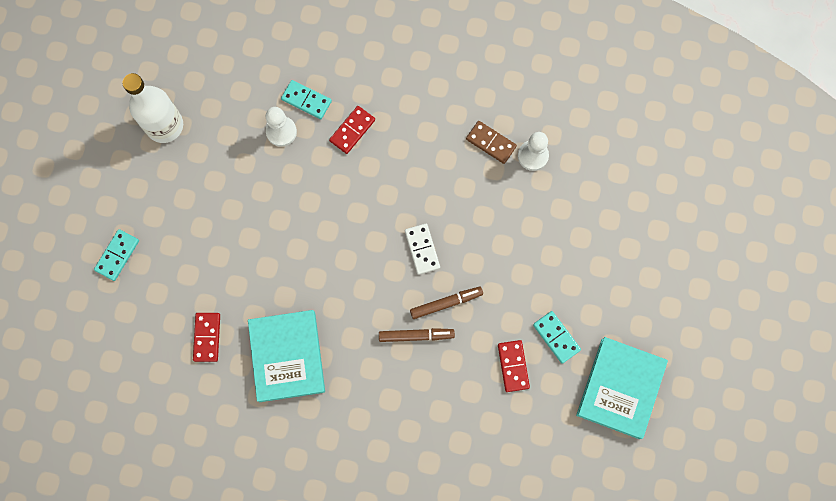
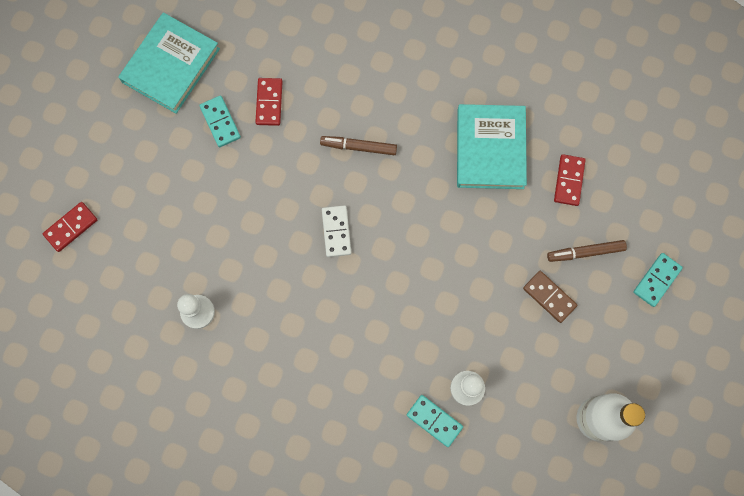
camera: 170 degrees left, 0 degrees up
(352, 130) = (388, 376): red domino -> red domino (71, 227)
(446, 303) = (323, 173): brown marker -> brown marker (585, 252)
(491, 143) = (239, 334): brown domino -> brown domino (549, 297)

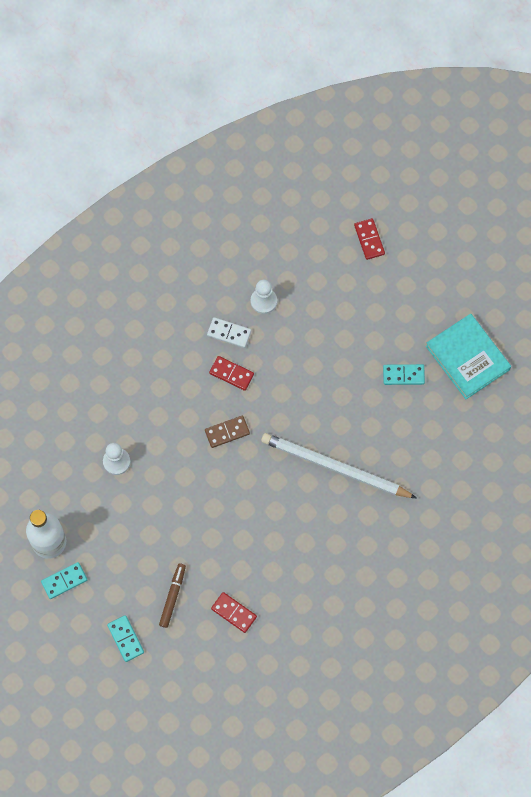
camera: 115 degrees right, 5 degrees down
(269, 102) = (403, 417): red domino -> red domino (231, 374)
(336, 231) = (277, 422): white domino -> white domino (229, 333)
(359, 147) = (335, 468): brown marker -> white pencil
(434, 421) = (105, 428): turquoise domino -> turquoise domino (64, 581)
(490, 149) = (288, 565): turquoise book -> none
(549, 297) = (152, 552): brown domino -> brown domino (227, 432)

